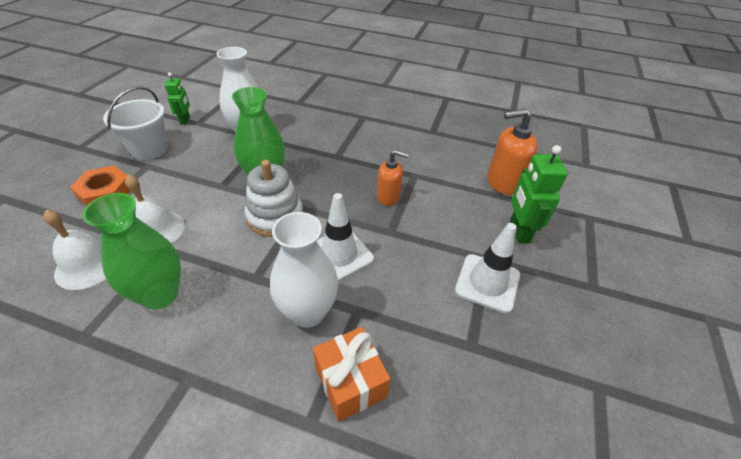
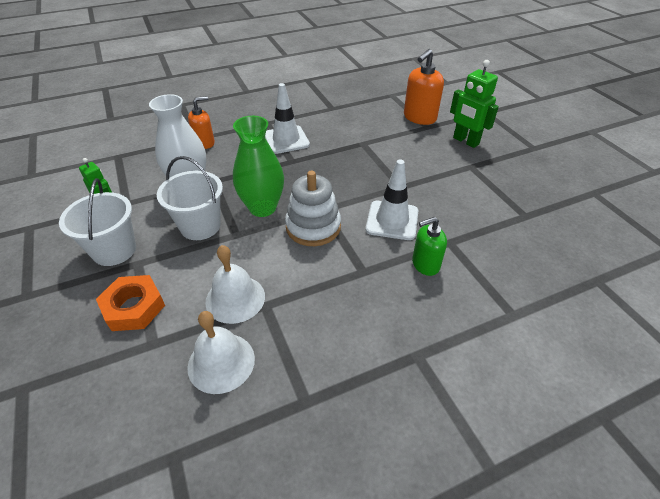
camera: 40 degrees left, 0 degrees up
(160, 294) = (316, 331): green vase -> none
(211, 165) = (200, 226): none -> white bucket
(308, 312) = (425, 264): white vase -> green soap dispenser
(350, 382) = (501, 279): orange gift -> none
(388, 196) = (367, 166): orange soap dispenser -> orange soap dispenser (205, 143)
(487, 283) = (489, 179): white traffic cone -> white traffic cone (286, 140)

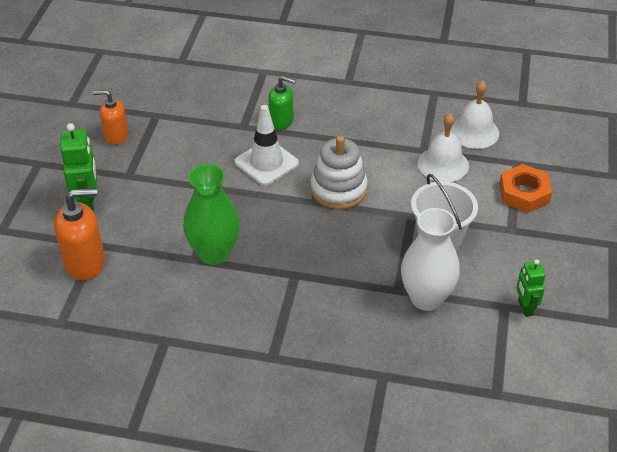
camera: 145 degrees left, 0 degrees up
(114, 250) = (529, 252): white bucket -> none
(205, 143) = (375, 359): orange soap dispenser -> orange soap dispenser (116, 136)
(262, 208) = (369, 230): green vase -> green vase (214, 253)
(286, 140) = (274, 311): white traffic cone -> none

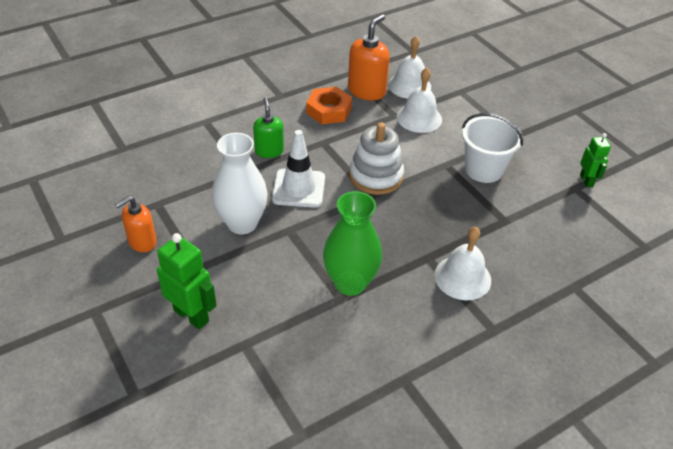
camera: 45 degrees left, 0 degrees up
(85, 262) = (254, 366): orange soap dispenser -> orange soap dispenser (366, 91)
(281, 121) = (269, 151): green soap dispenser -> green soap dispenser turned 75 degrees counterclockwise
(301, 306) = (462, 277): none -> white bell
(426, 298) = (528, 214): white vase -> white vase (242, 223)
(524, 193) = (490, 108): orange nut -> orange nut (329, 110)
(525, 308) = (586, 181): green robot -> green robot turned 135 degrees counterclockwise

